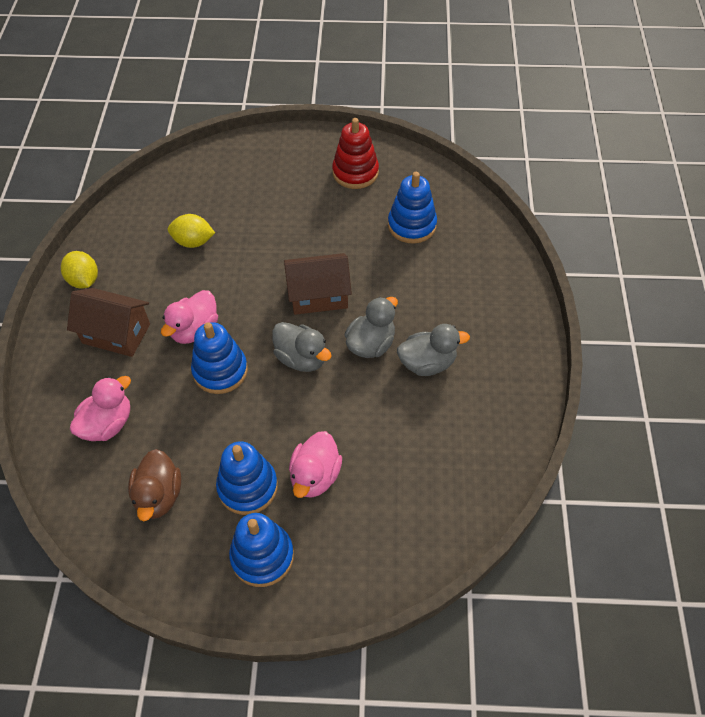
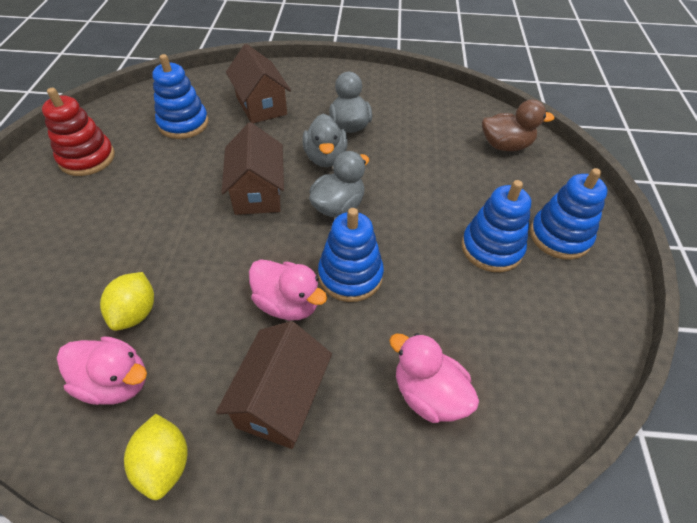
camera: 90 degrees left, 5 degrees down
(84, 280) = (165, 463): yellow lemon -> yellow lemon turned 75 degrees counterclockwise
(159, 495) = (516, 327): brown duck -> brown duck (505, 146)
(315, 476) = (471, 199): pink duck -> pink duck (116, 382)
(371, 344) = (325, 158): grey duck -> grey duck turned 135 degrees counterclockwise
(451, 281) = (261, 105): none -> brown house

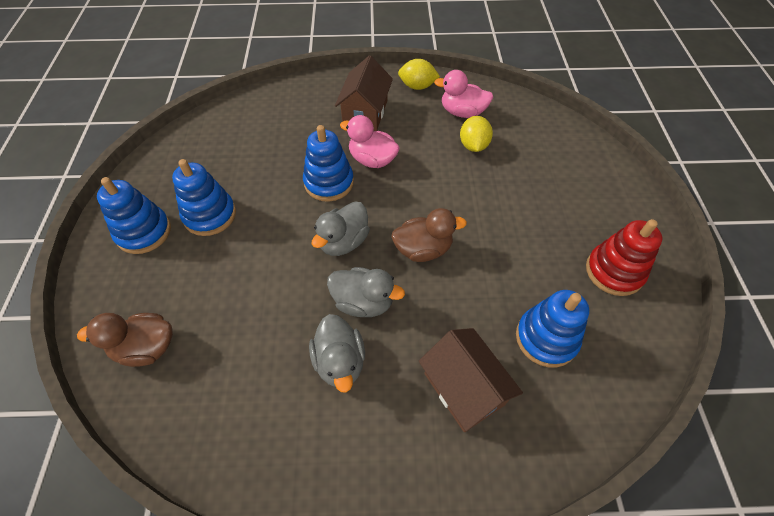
camera: 175 degrees right, 5 degrees up
(165, 463) = (417, 86): yellow lemon -> yellow lemon turned 60 degrees counterclockwise
(258, 192) = (423, 249): brown house -> brown duck
(325, 158) = (363, 302): grey duck -> grey duck turned 120 degrees clockwise
(428, 394) = (279, 122): pink duck -> none

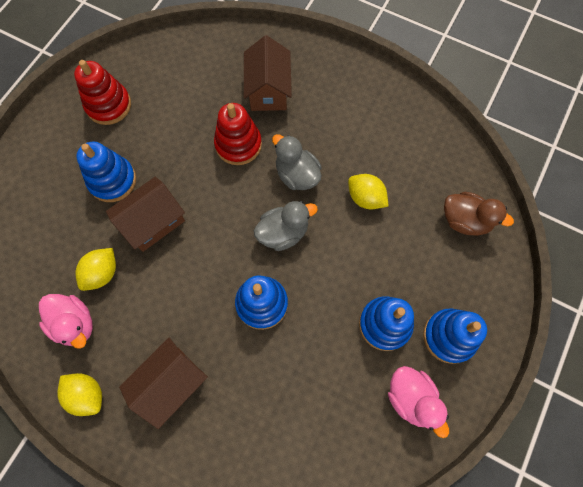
camera: 150 degrees left, 15 degrees up
(274, 316) = (365, 198): none -> yellow lemon
(340, 362) = (335, 143): grey duck -> none
(372, 160) = (206, 309): pink duck -> pink duck (411, 398)
(423, 249) = (226, 193): brown duck -> none
(448, 302) = (238, 144): none -> red stacking toy
(467, 195) = (153, 222): none -> brown house
(546, 338) = (195, 90): blue stacking toy -> blue stacking toy (112, 180)

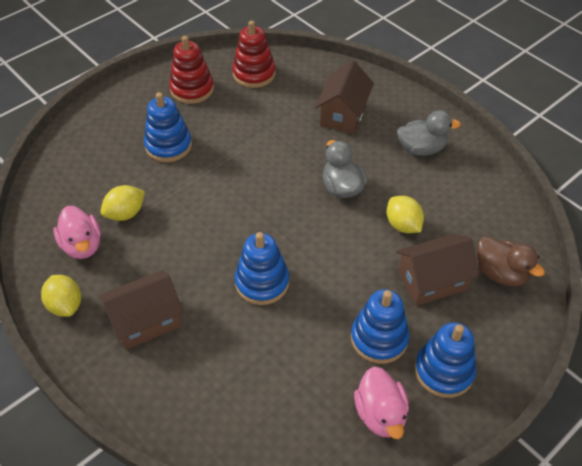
camera: 20 degrees right, 20 degrees down
(153, 222) = (190, 187): brown house -> brown house (432, 281)
(238, 144) = (296, 149): red stacking toy -> red stacking toy (254, 74)
(283, 233) = (308, 230): grey duck -> grey duck (421, 149)

